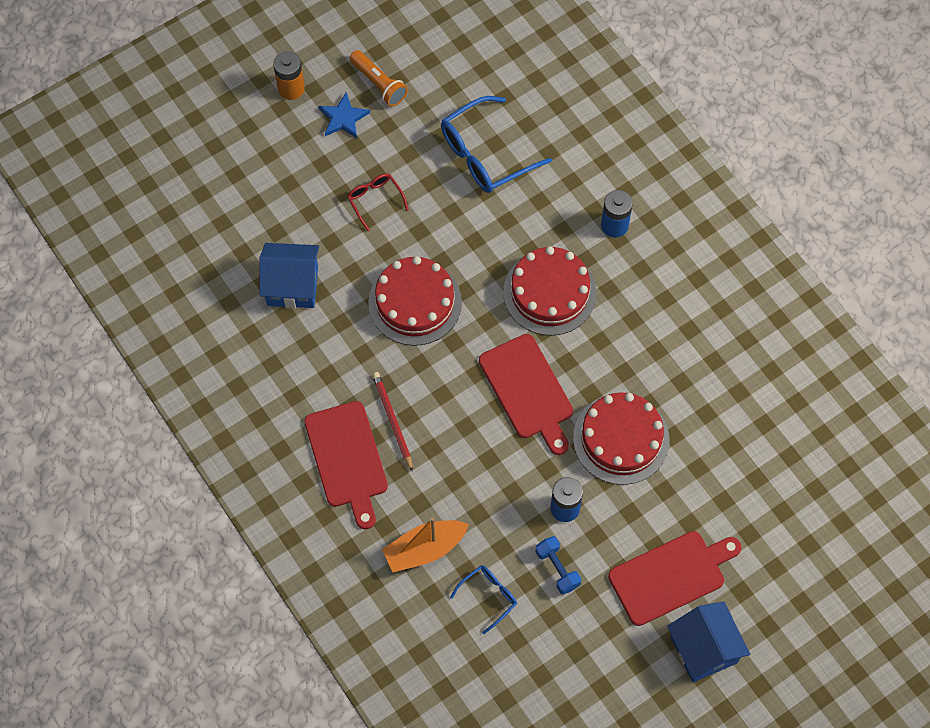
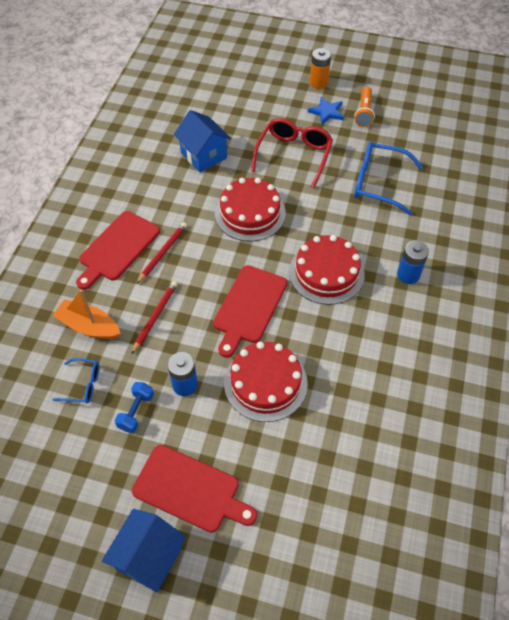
camera: 50 degrees right, 10 degrees down
(375, 200) = (293, 155): red glasses -> red glasses, size x1.89
(466, 482) = (155, 317): none -> red pencil

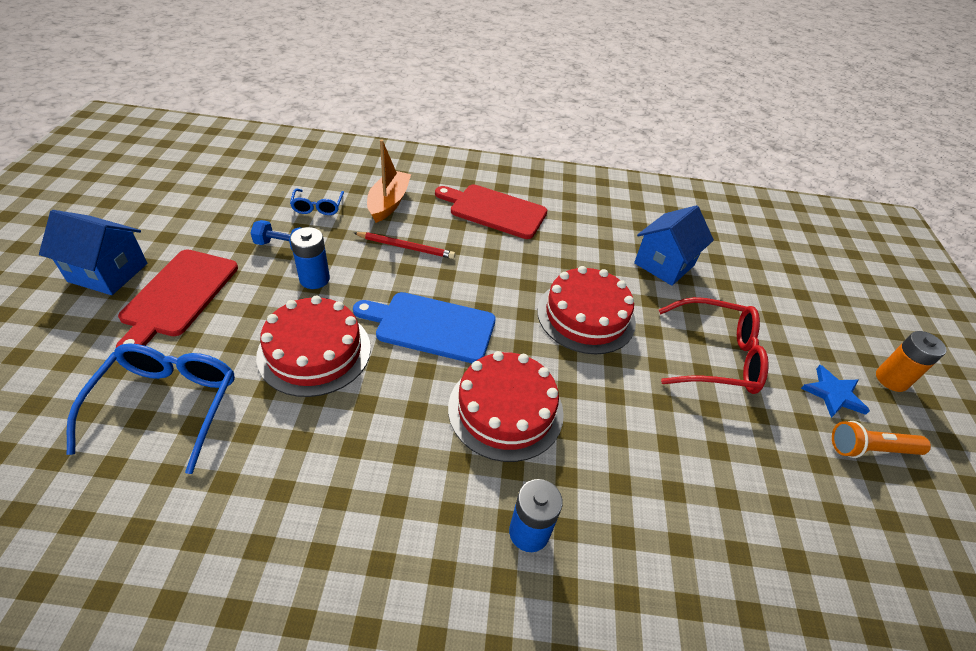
camera: 75 degrees right, 10 degrees down
(162, 253) = (497, 244): red pencil -> none
(249, 307) = (431, 326): red cutting board -> blue cutting board
(379, 183) = (717, 478): blue glasses -> blue glasses (167, 406)

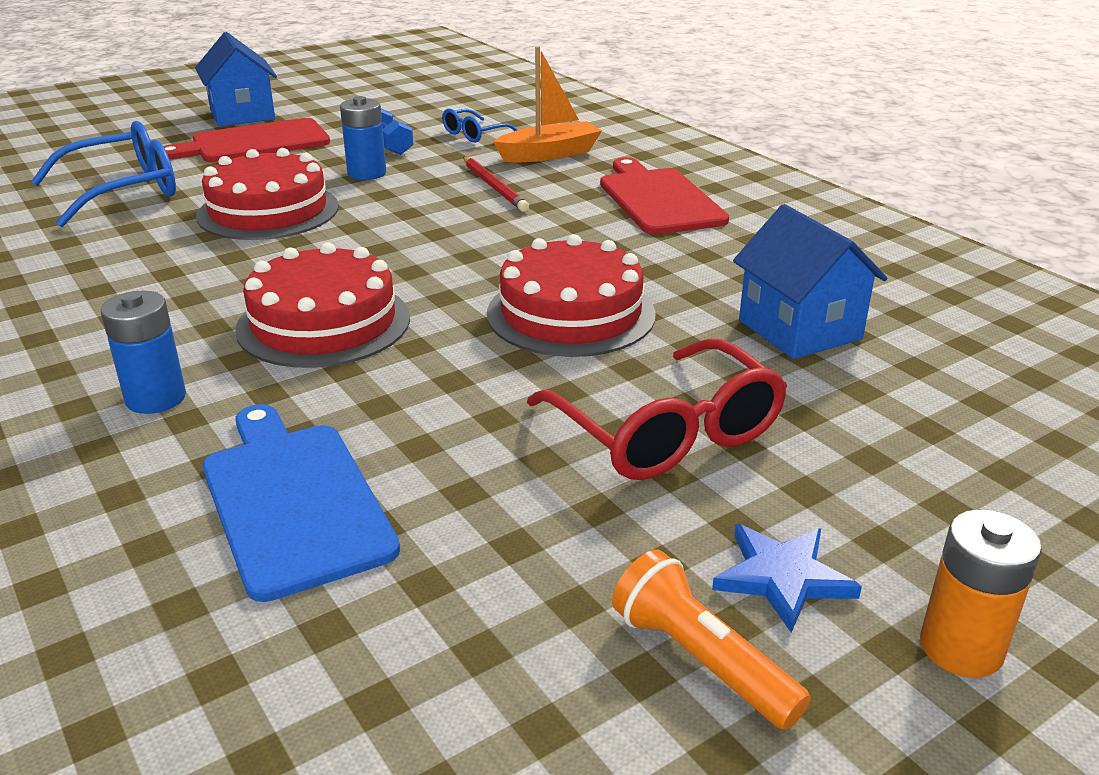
camera: 55 degrees right, 15 degrees down
(431, 326) = (391, 242): blue cutting board -> blue cutting board (293, 501)
(664, 264) = (799, 330): blue house -> blue house turned 60 degrees clockwise

